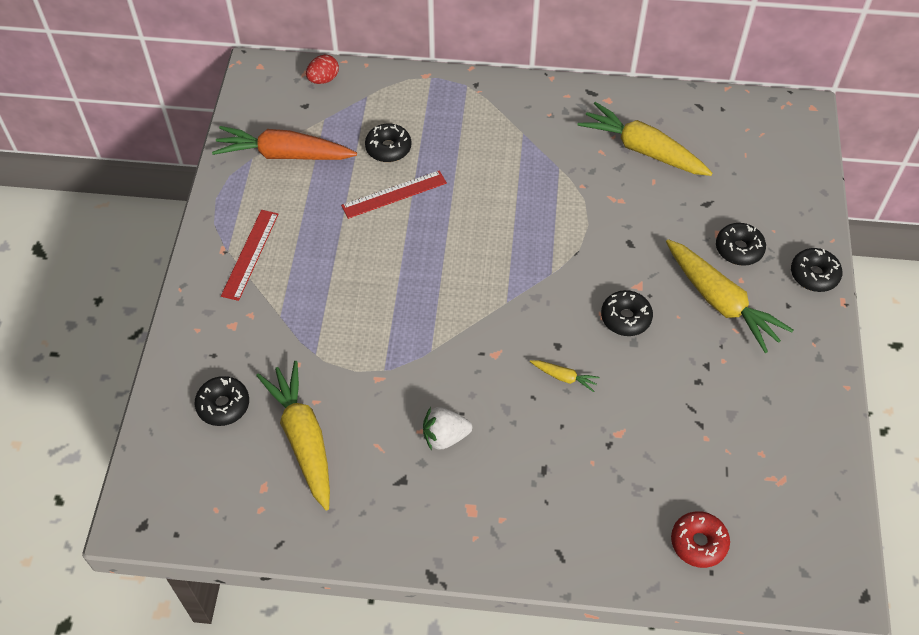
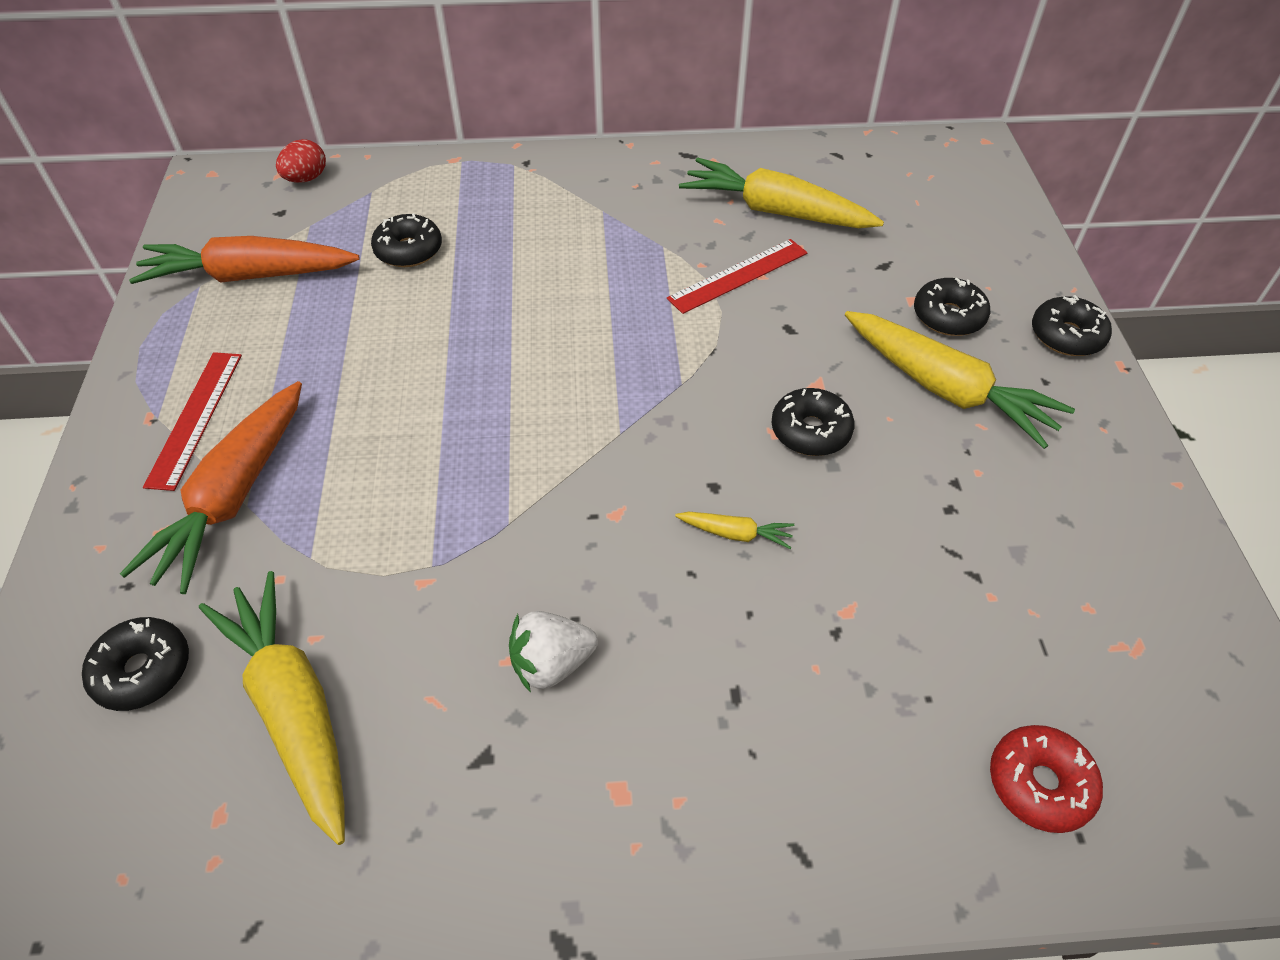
camera: 10 degrees left, 5 degrees down
(272, 309) = (234, 496): none -> orange carrot
(394, 194) = (423, 308): red ruler -> red ruler (738, 276)

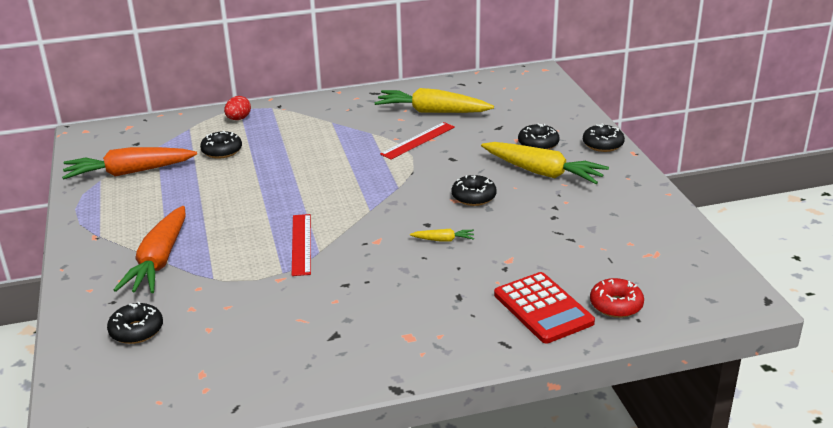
camera: 10 degrees left, 20 degrees down
(195, 418) = (122, 233): red ruler -> red ruler (301, 244)
(293, 708) = (226, 332): yellow carrot -> none
(306, 179) = (146, 127): red egg -> red egg (238, 119)
(552, 664) = (359, 298): white strawberry -> none
(892, 764) = (543, 308): none -> red calculator

